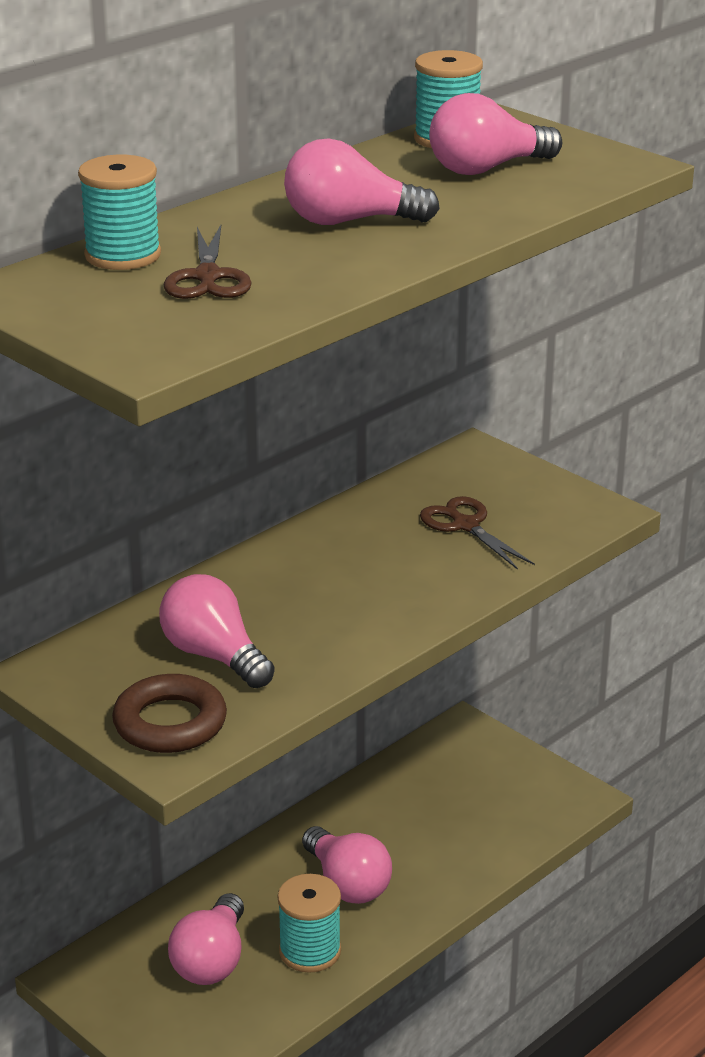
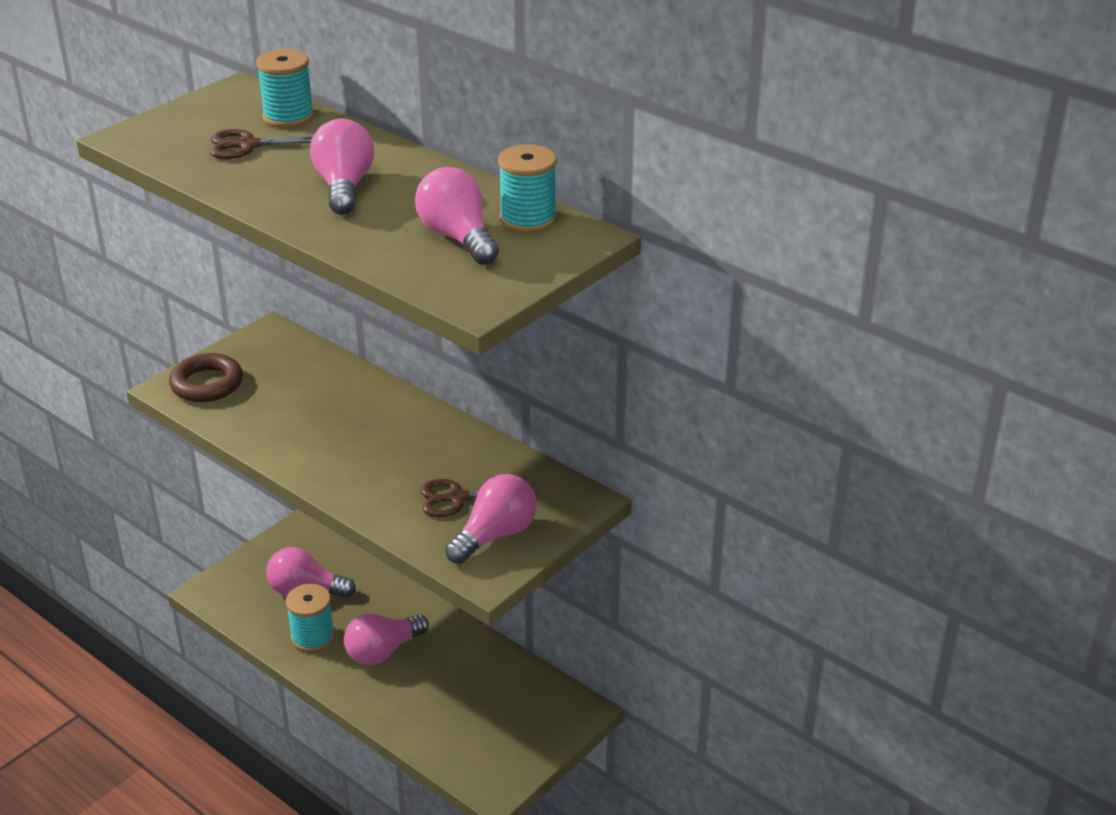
camera: 85 degrees right, 5 degrees up
(214, 656) = (280, 394): pink light bulb -> pink light bulb (495, 535)
(465, 525) = (457, 498): brown scissors -> brown scissors turned 150 degrees counterclockwise

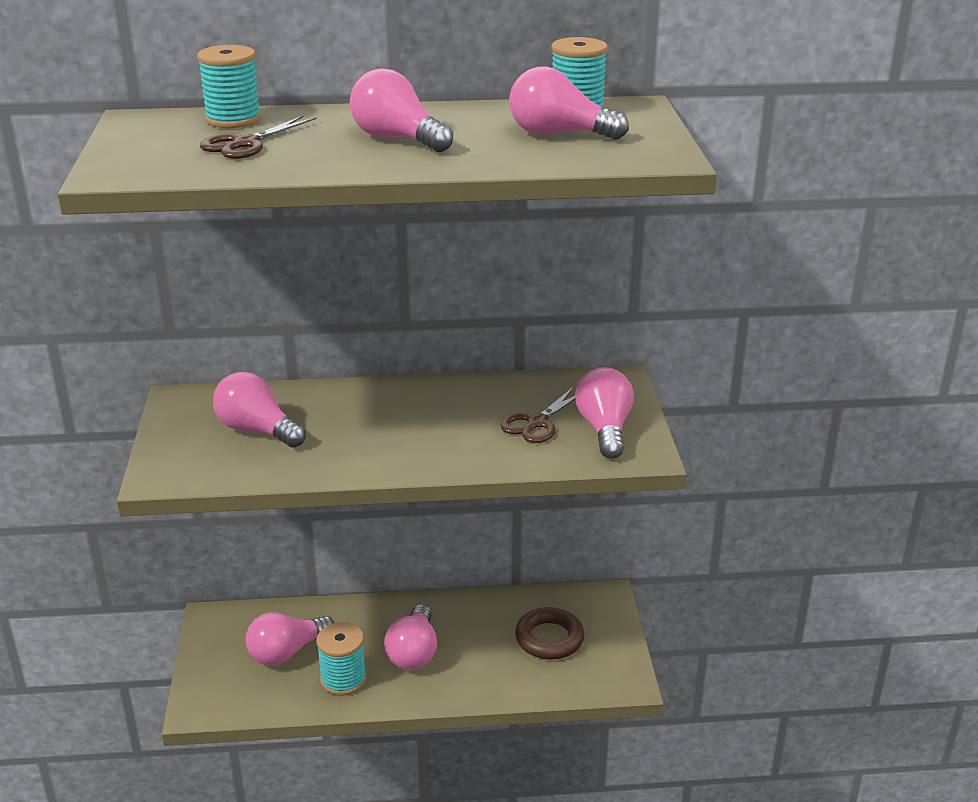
camera: 45 degrees left, 5 degrees down
(207, 384) = (190, 457): brown ring -> brown ring (549, 639)
(275, 387) = (257, 430): none -> pink light bulb

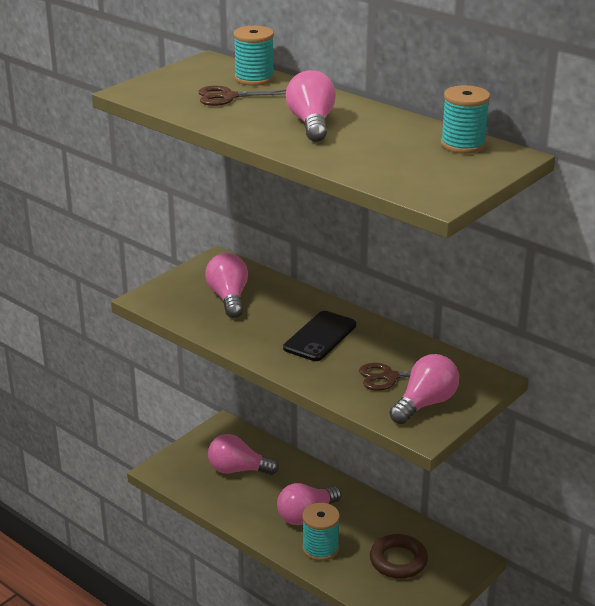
camera: 45 degrees right, 0 degrees up
(343, 679) = (248, 504): turquoise spool -> turquoise spool (320, 548)
(414, 420) = (320, 336): none -> black phone
(559, 134) = (411, 157): pink light bulb -> none

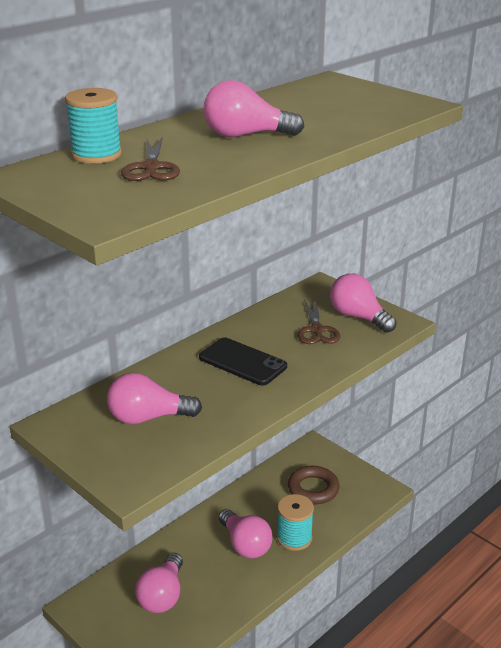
camera: 85 degrees left, 0 degrees up
(463, 145) = (307, 90): turquoise spool -> none

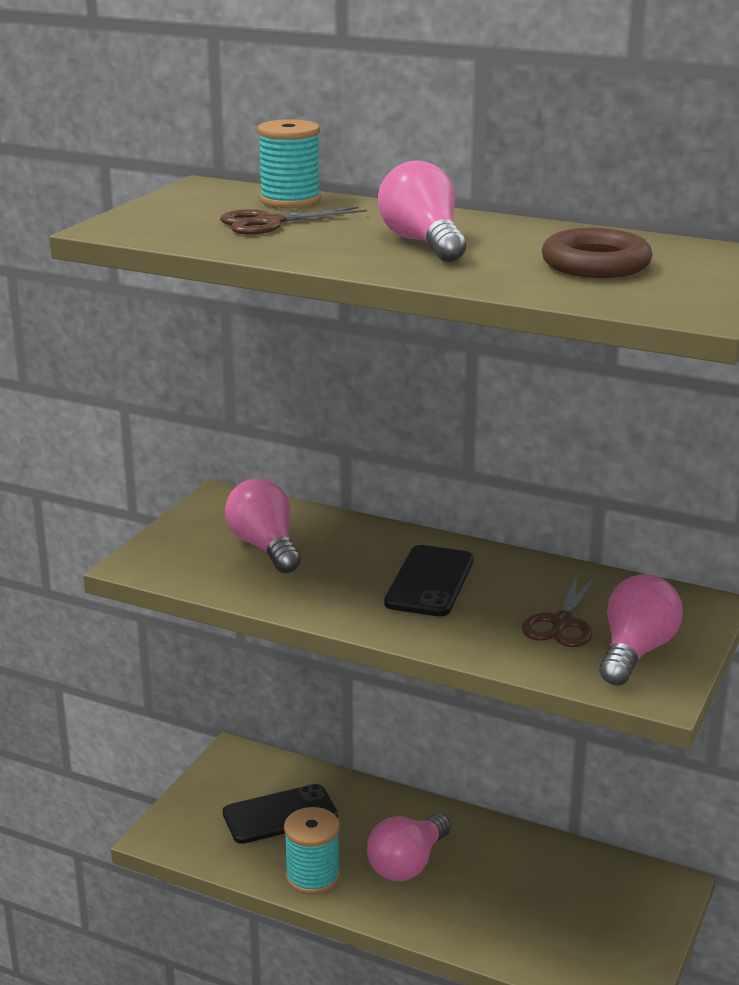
camera: 70 degrees right, 5 degrees down
(162, 595) = (280, 815): pink light bulb -> black phone
(294, 538) = (449, 910): turquoise spool -> turquoise spool (312, 876)
(313, 489) = (569, 906): brown ring -> brown ring (595, 264)
(317, 330) = (562, 623): brown scissors -> brown scissors turned 45 degrees counterclockwise

